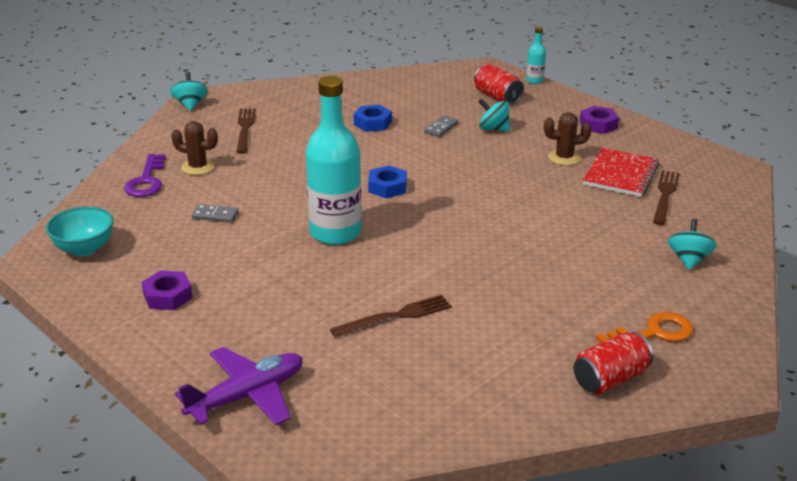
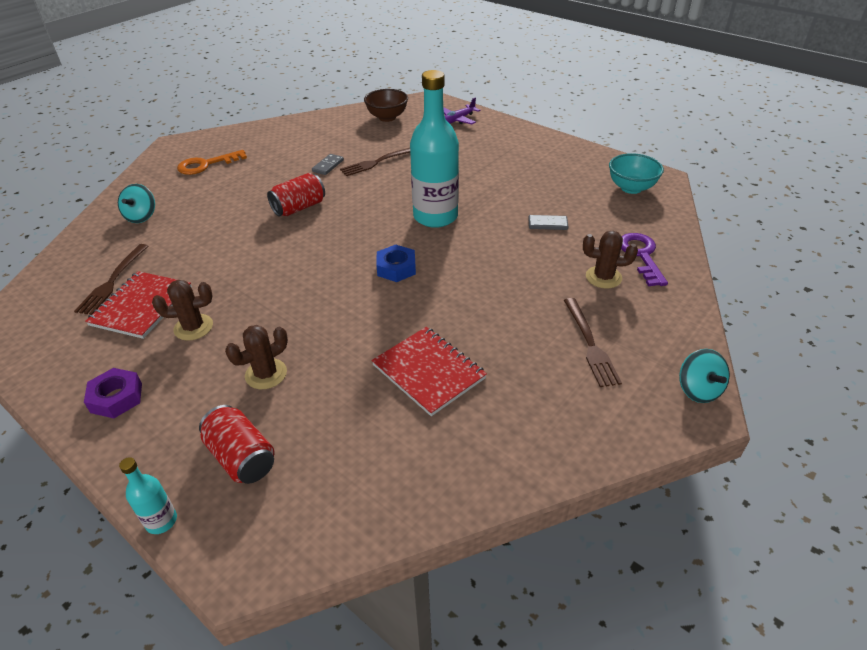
camera: 175 degrees right, 10 degrees up
(167, 296) = (540, 162): purple nut -> none
(247, 395) = (458, 120): purple plane -> purple plane, size x0.62
(372, 123) = (428, 372): blue nut -> red notebook
(372, 415) = (387, 117): none -> brown bowl
(441, 128) = (336, 370): grey domino -> grey domino (328, 166)
(493, 129) = (266, 374): turquoise spinning top -> brown cactus
(610, 379) = (248, 140): red can -> red can (299, 207)

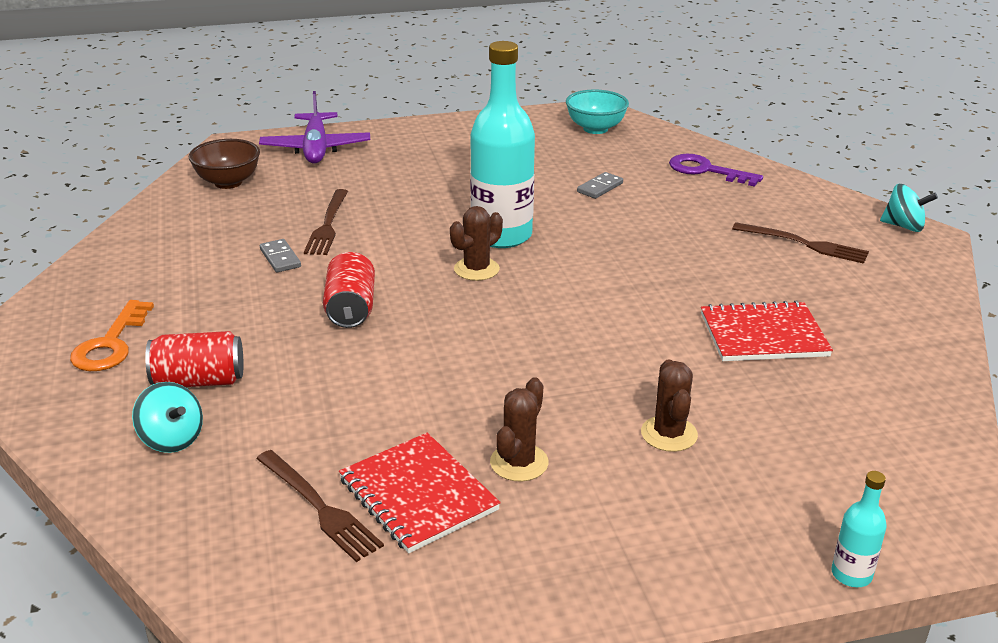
camera: 55 degrees left, 10 degrees down
(116, 398) = (601, 562): purple nut -> none
(242, 457) = (794, 490): red can -> red can (199, 381)
(396, 268) = (569, 291): blue nut -> none
(458, 120) = (316, 148): purple plane -> purple plane, size x1.61
(603, 277) = (717, 199): brown cactus -> brown cactus (476, 269)

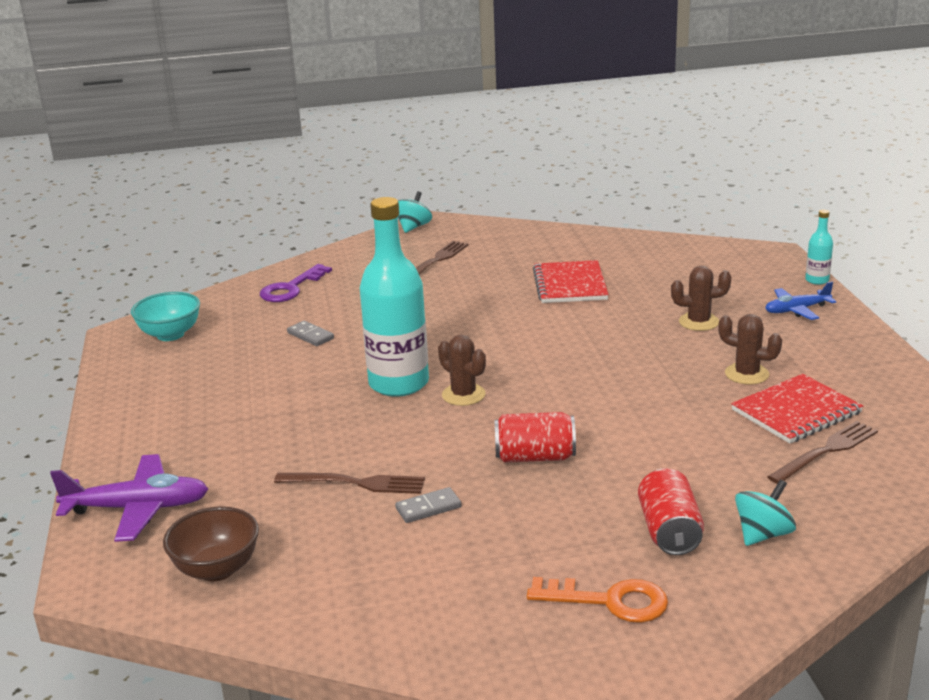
camera: 85 degrees left, 5 degrees down
(726, 534) = (796, 310): none -> blue plane

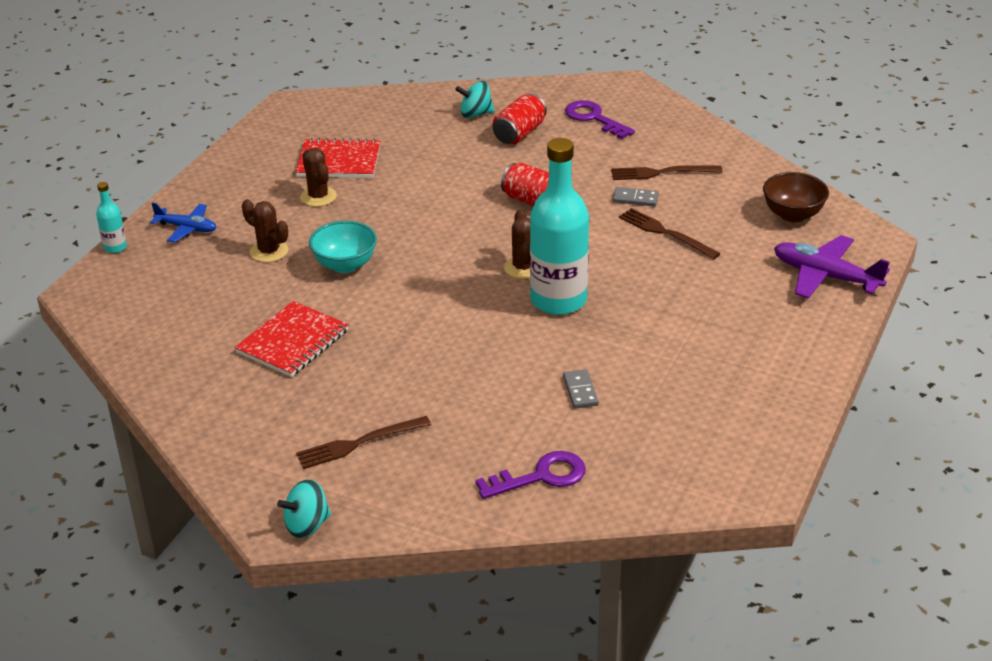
camera: 145 degrees left, 10 degrees up
(170, 335) = (710, 461): turquoise bowl -> turquoise bowl (345, 265)
(610, 601) = (594, 118): orange key -> purple key
(826, 451) = (368, 135): brown fork -> brown fork (661, 173)

